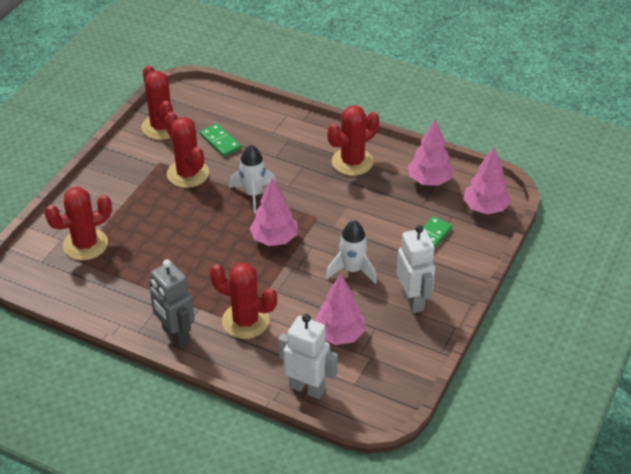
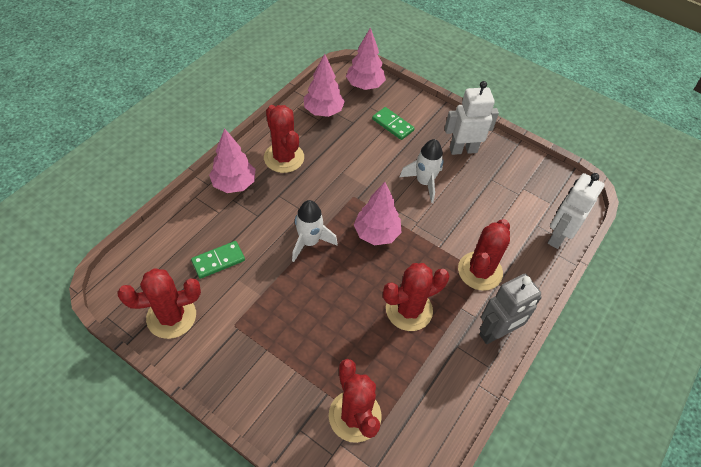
camera: 85 degrees left, 10 degrees up
(188, 174) = (262, 298): red cactus -> red cactus (409, 310)
(339, 335) = (499, 205): pink tree -> pink tree (234, 184)

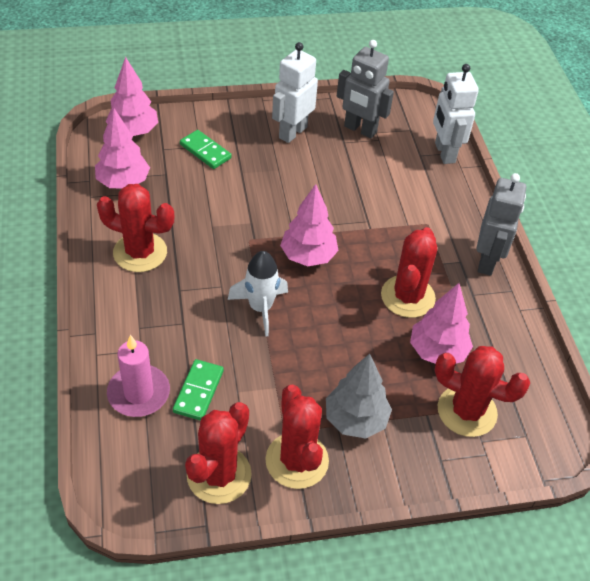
camera: 45 degrees left, 5 degrees down
(189, 235) = (139, 393): none -> pink candle
(234, 184) = (122, 312): pink tree -> pink tree (437, 351)
(280, 356) = (355, 420): none -> grey tree
(392, 125) = (205, 151): green domino -> green domino turned 45 degrees clockwise
(424, 182) = (294, 183): white rocket -> none
(480, 271) = (422, 223): red cactus -> red cactus (297, 460)
(513, 178) = (360, 129): none -> grey robot

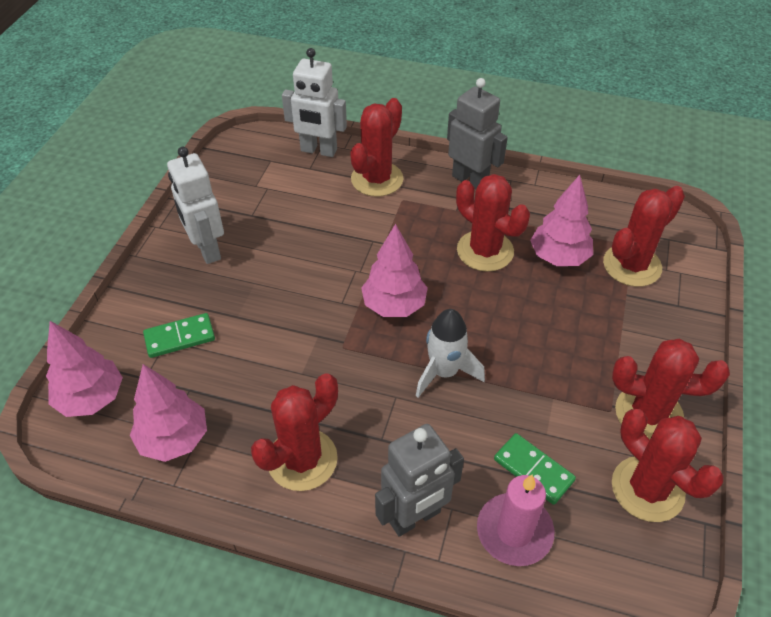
camera: 60 degrees left, 0 degrees up
(355, 420) = (615, 348): grey tree -> none
(360, 129) = (243, 196): grey robot -> grey robot (415, 517)
(439, 200) = (377, 179): none -> red cactus

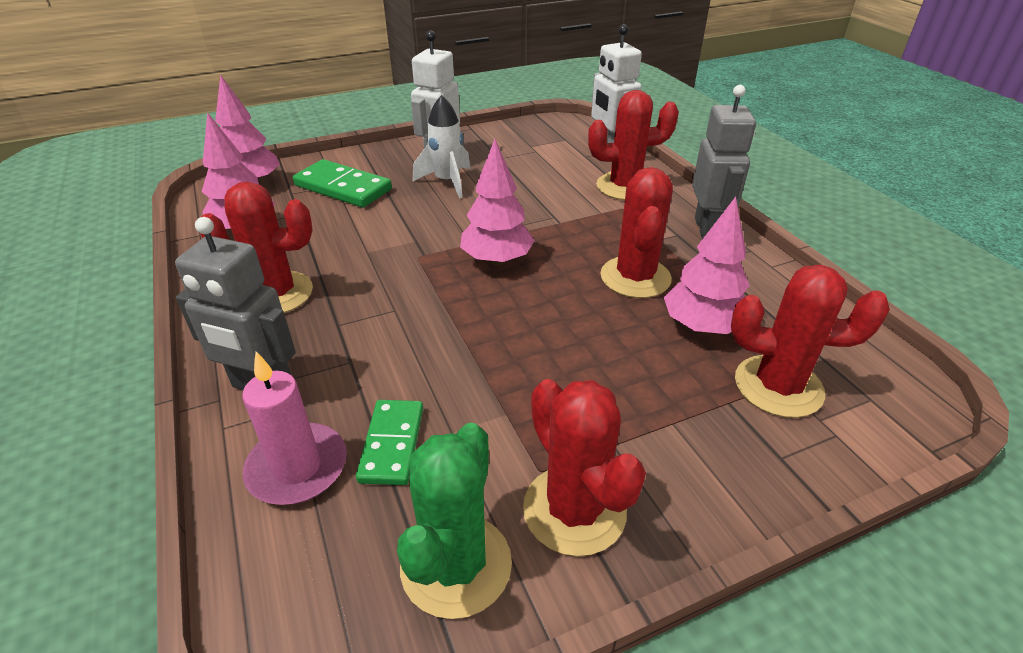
camera: 50 degrees right, 10 degrees down
(180, 337) = (343, 187): green domino -> green domino, size x1.51
(444, 372) = (454, 324): white rocket -> white rocket (447, 182)
(647, 489) = (456, 565): red cactus -> green cactus

